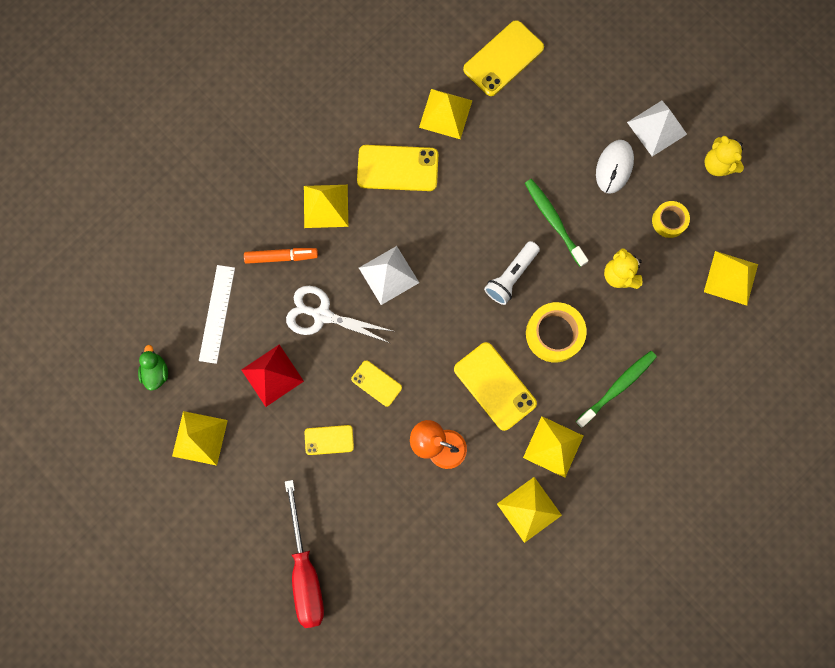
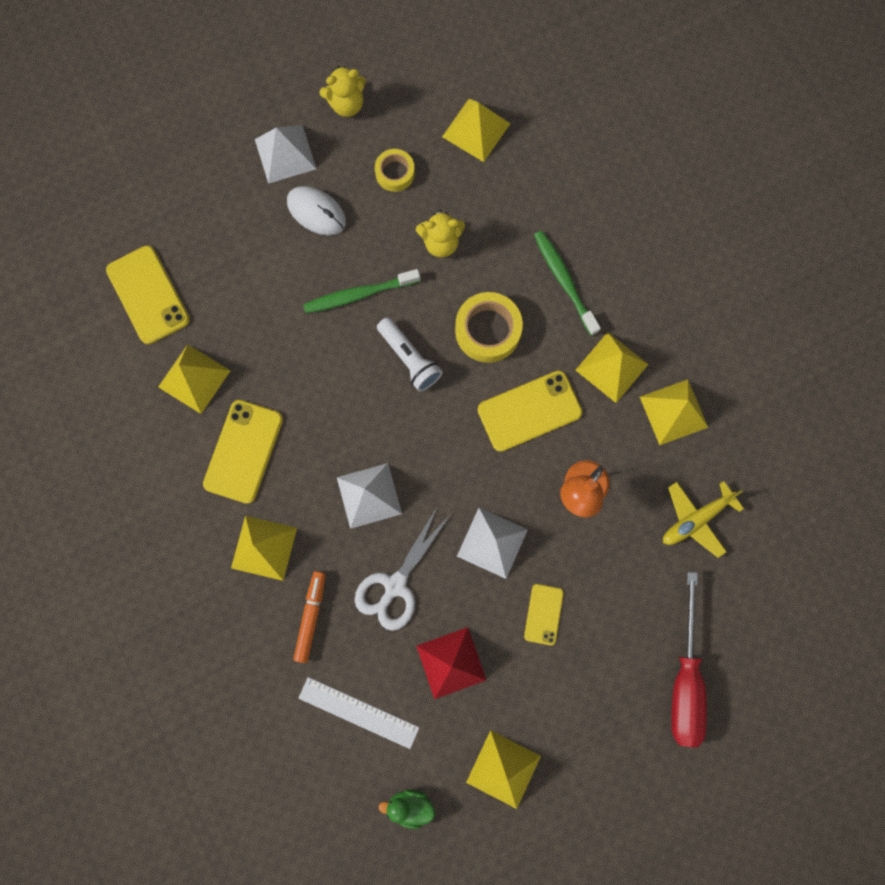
camera: 75 degrees left, 0 degrees up
(305, 570) = (685, 679): red screwdriver -> red screwdriver turned 90 degrees clockwise
(376, 383) = (492, 542): yellow phone -> white pyramid
(441, 549) = (695, 519): none -> yellow plane

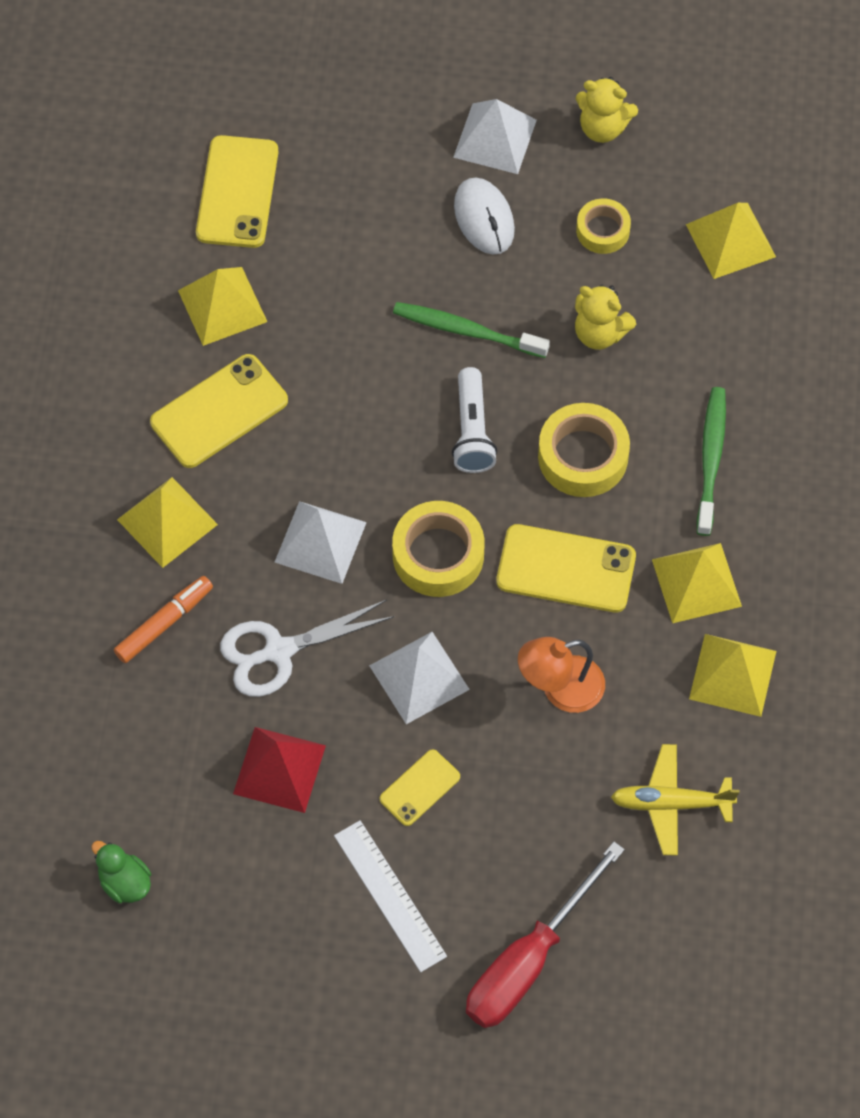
camera: 35 degrees right, 15 degrees down
(358, 712) = (141, 752): white ruler -> white ruler (390, 895)
(447, 454) = (438, 555): none -> yellow tape
(503, 769) = (253, 915): yellow pyramid -> none

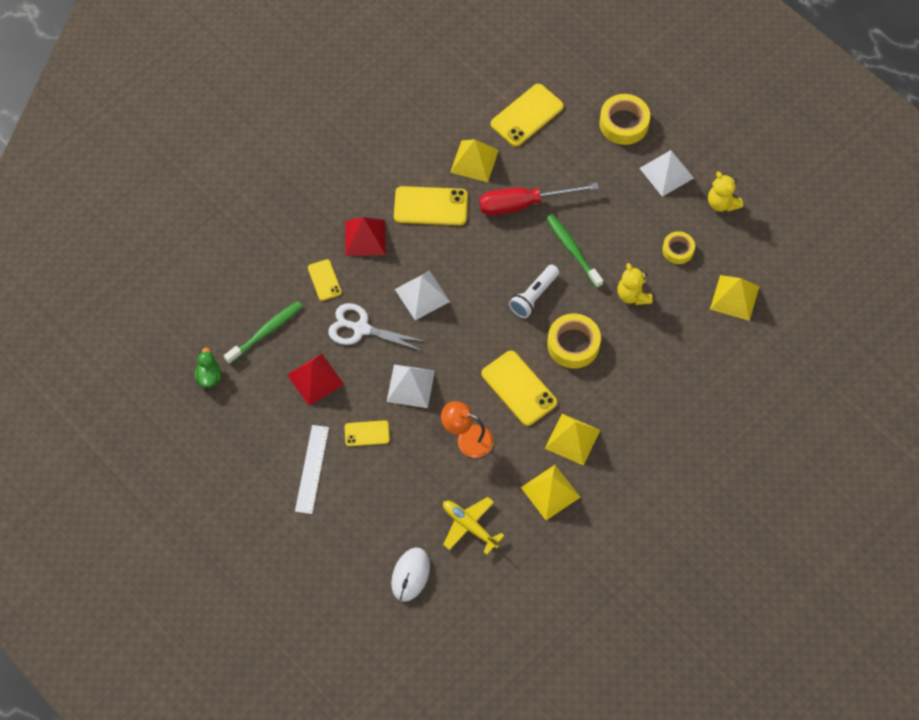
camera: 40 degrees right, 0 degrees up
(164, 623) = (324, 280): orange marker -> yellow phone
(167, 522) = (365, 237): yellow pyramid -> red pyramid
(438, 555) = (468, 339): yellow tape -> yellow tape (624, 123)
(484, 218) = (627, 205): white mouse -> white mouse (410, 575)
(528, 961) = (344, 543): red screwdriver -> red screwdriver (523, 204)
(711, 459) = (631, 389): green toothbrush -> green toothbrush (265, 332)

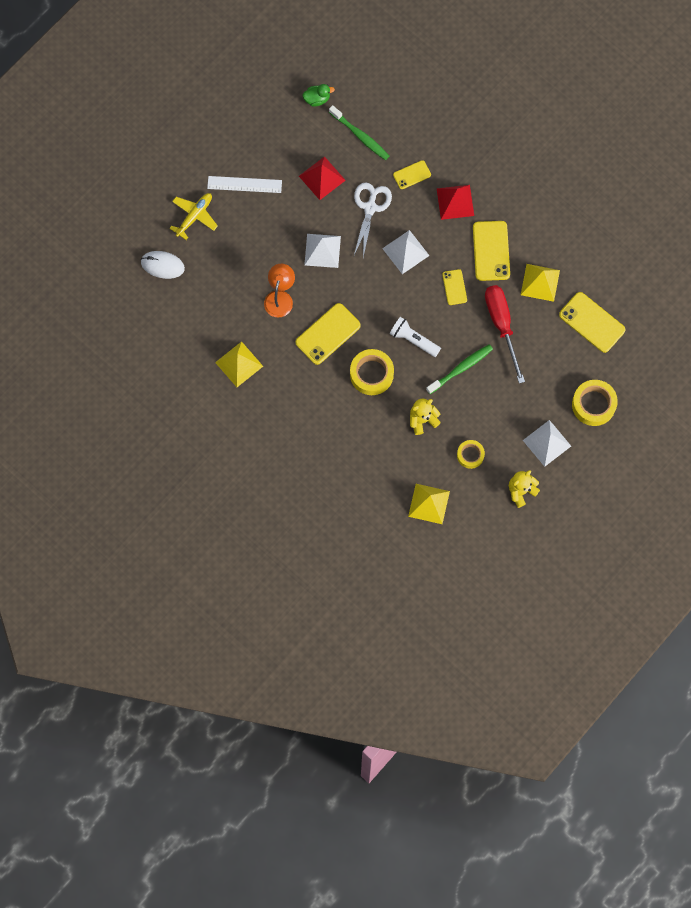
camera: 85 degrees right, 10 degrees up
(367, 433) = (278, 221): yellow phone -> yellow phone (454, 287)
(469, 526) = (205, 305): yellow plane -> yellow plane (194, 216)
(572, 439) = (286, 378): yellow pyramid -> none

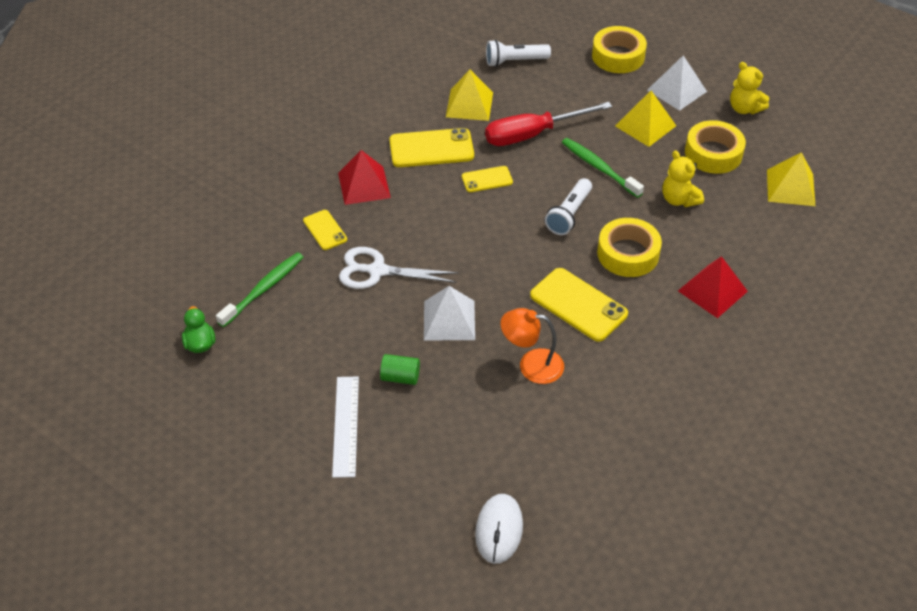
camera: 95 degrees left, 25 degrees down
(194, 216) = (406, 491): yellow plane -> none
(239, 364) = (649, 408): yellow pyramid -> yellow pyramid (645, 125)
(278, 217) = (400, 377): none -> green cylinder
(322, 178) = (332, 329): red pyramid -> red pyramid (712, 291)
(405, 252) = (441, 230): white pyramid -> none
(470, 455) = (713, 153): yellow tape -> yellow tape, size x1.62
(592, 322) = (515, 61): yellow phone -> white flashlight

